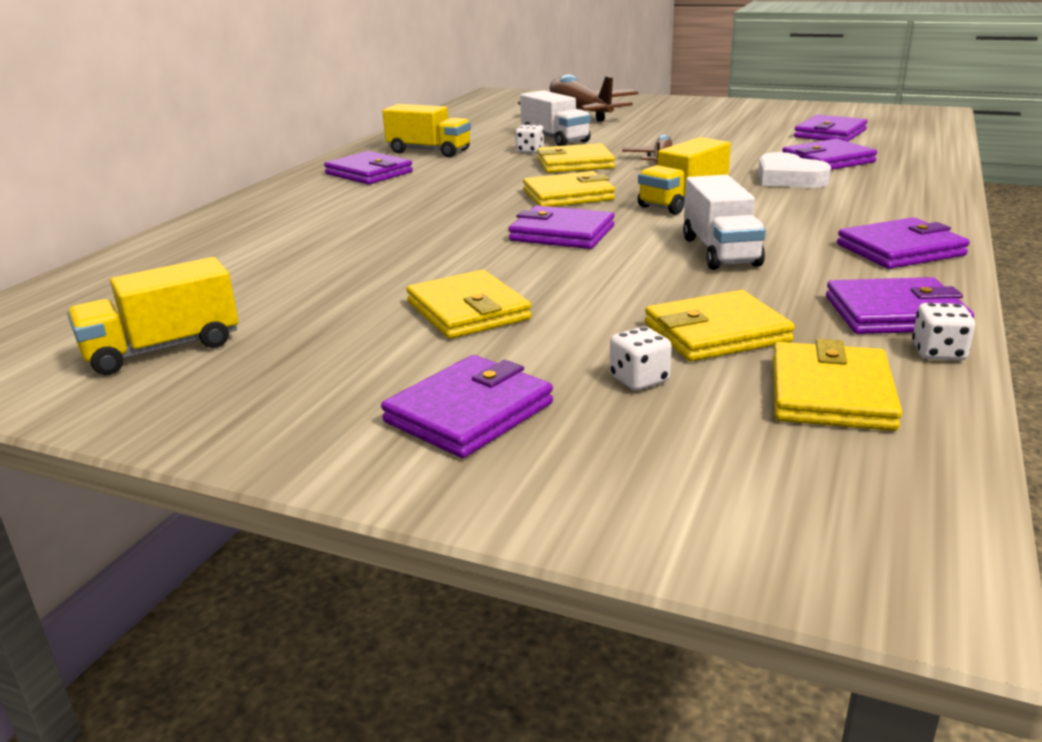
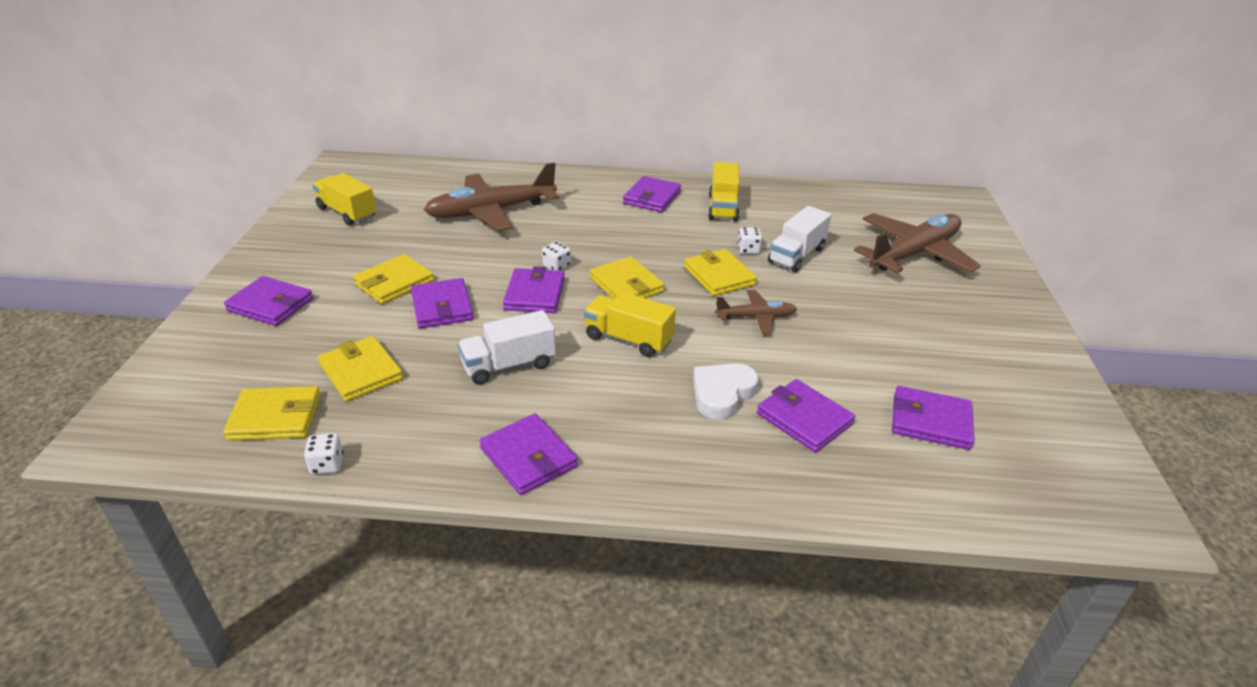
camera: 70 degrees right, 10 degrees up
(304, 247) = (491, 212): none -> brown plane
(639, 379) = (300, 350): white dice -> white dice (556, 266)
(894, 313) = (392, 448): purple wallet -> purple wallet (442, 307)

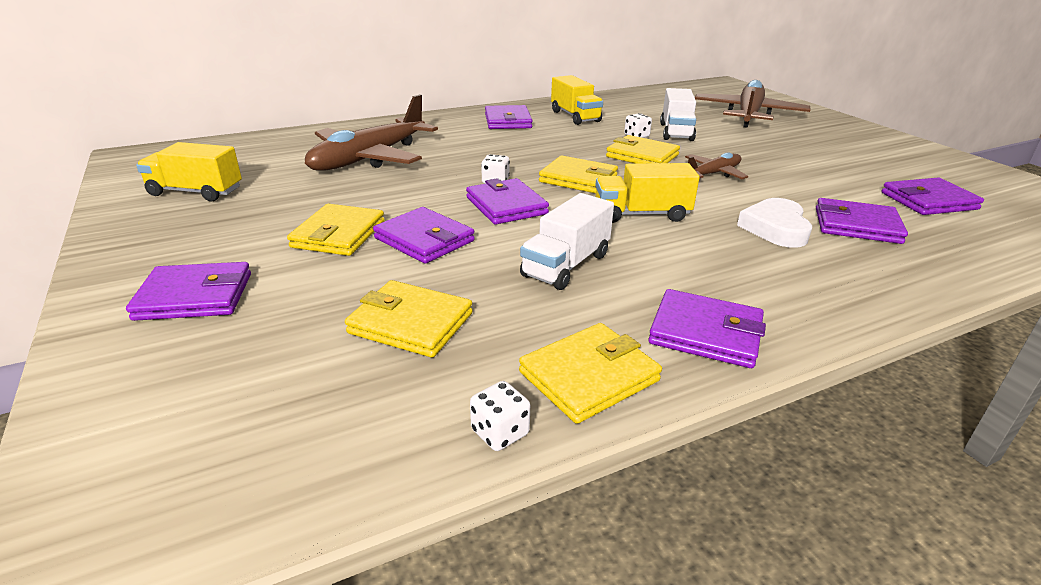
camera: 30 degrees left, 5 degrees down
(275, 417) = (357, 410): yellow wallet -> yellow wallet (589, 376)

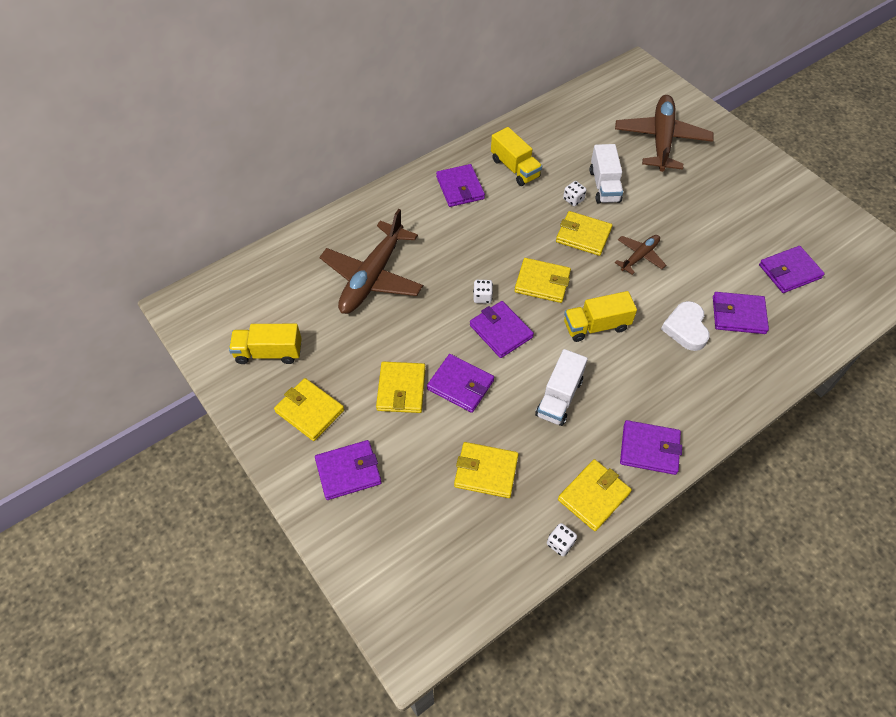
camera: 10 degrees left, 25 degrees up
(197, 238) = (309, 411): none -> yellow wallet

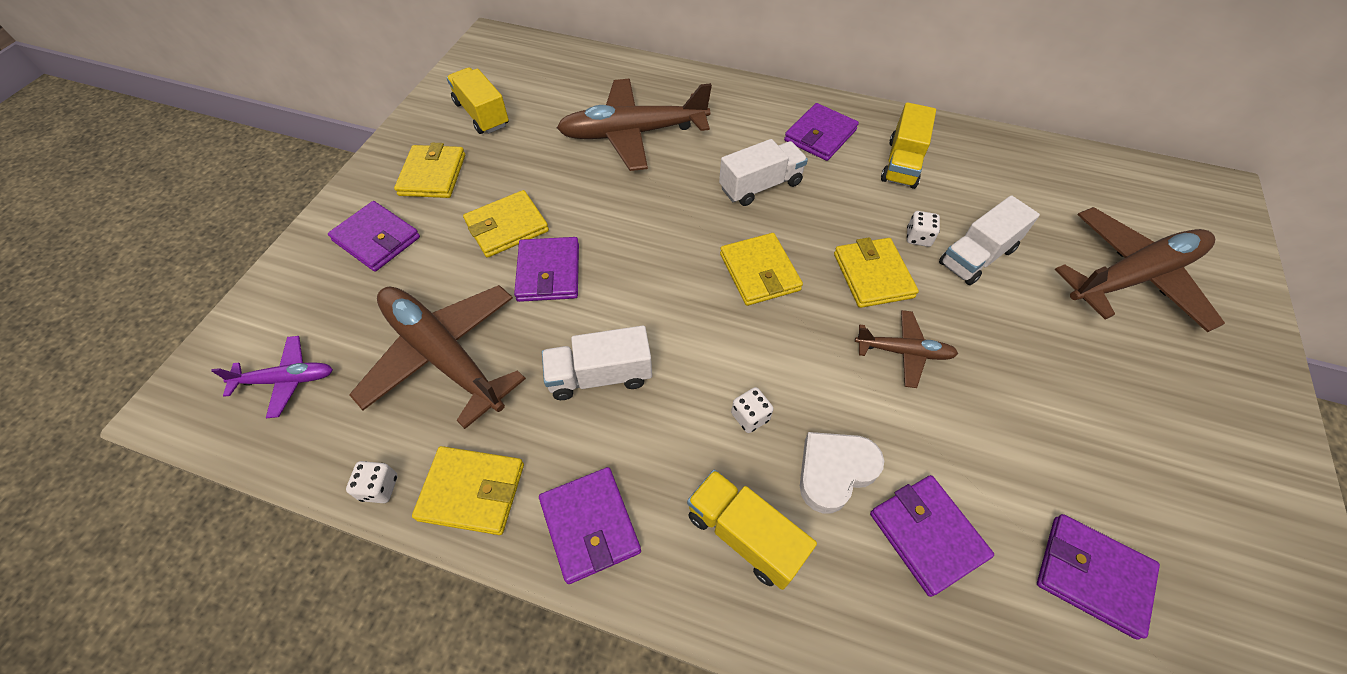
camera: 55 degrees right, 0 degrees up
(439, 571) = (286, 380): none -> purple plane
(477, 241) = (760, 186): none -> white truck
(482, 297) = (686, 229): white dice -> white dice (750, 417)
(486, 471) = (443, 356): yellow wallet -> brown plane
(501, 331) = (652, 270): purple wallet -> none
(596, 326) = (743, 360): yellow truck -> yellow truck (744, 535)

